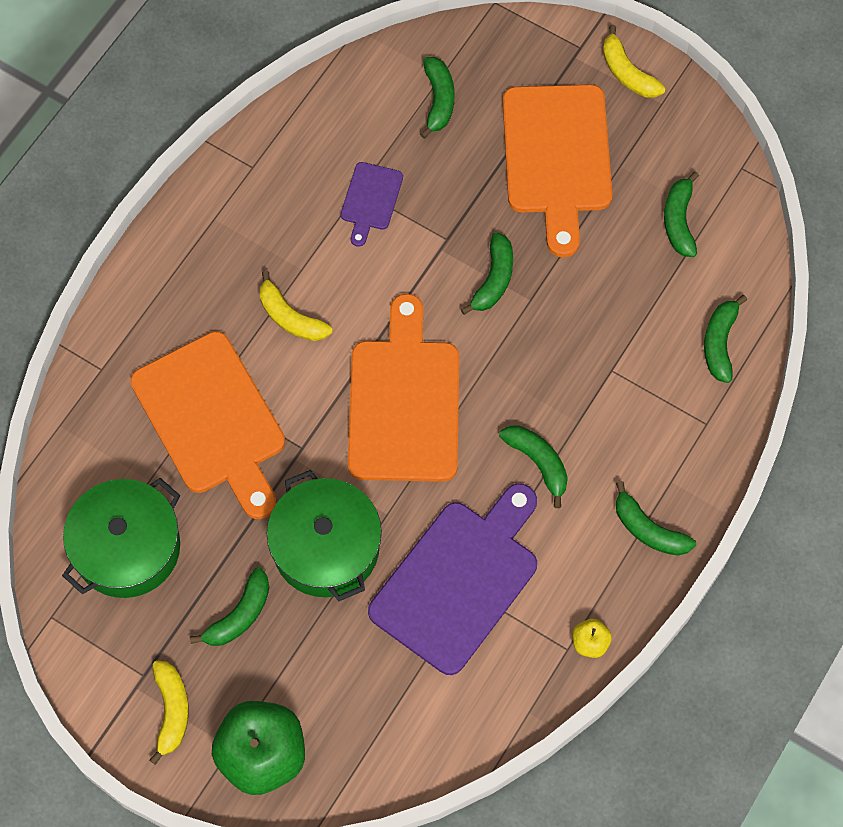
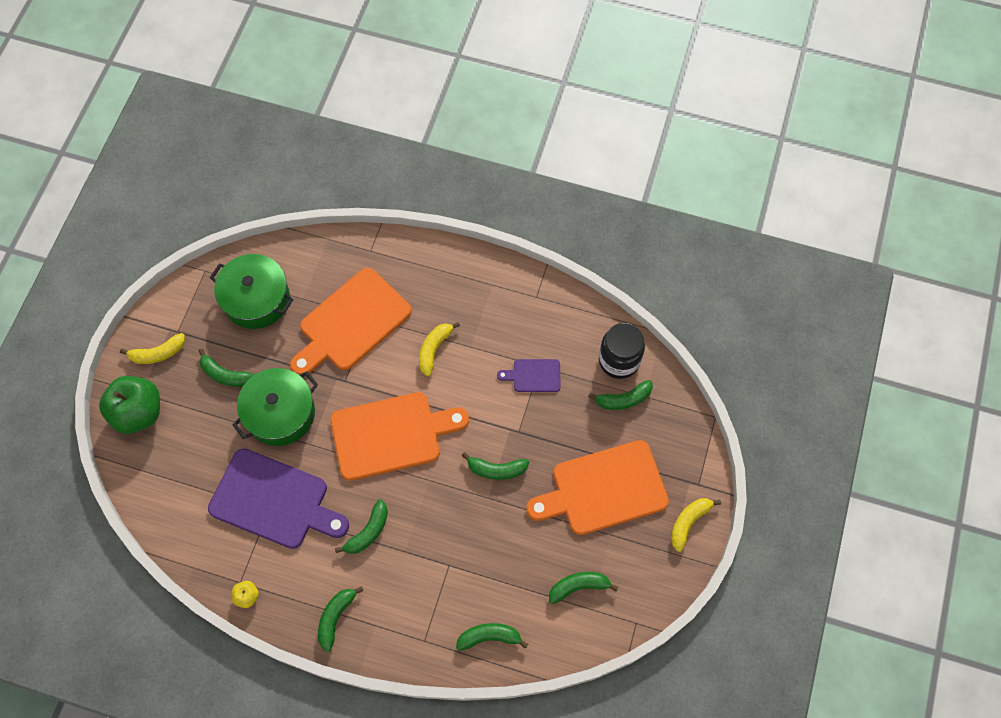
camera: 75 degrees right, 0 degrees up
(381, 91) = (619, 360): none -> black jar

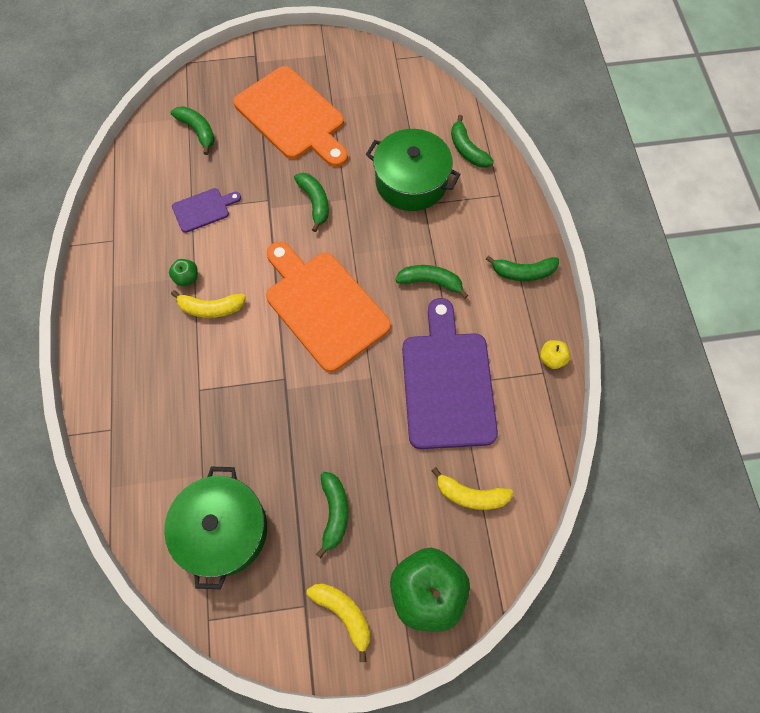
camera: 115 degrees left, 0 degrees up
(280, 413) = (352, 426): green pot -> green pot (411, 181)
(351, 323) = (212, 405): orange cutting board -> none
(471, 340) = (187, 278): none -> green apple
(533, 375) = (203, 209): purple cutting board -> purple cutting board turned 90 degrees counterclockwise
(578, 586) = (388, 104): green banana -> none
(619, 360) = (158, 148): black jar -> none
(688, 522) = (292, 51): yellow banana -> yellow banana (470, 495)

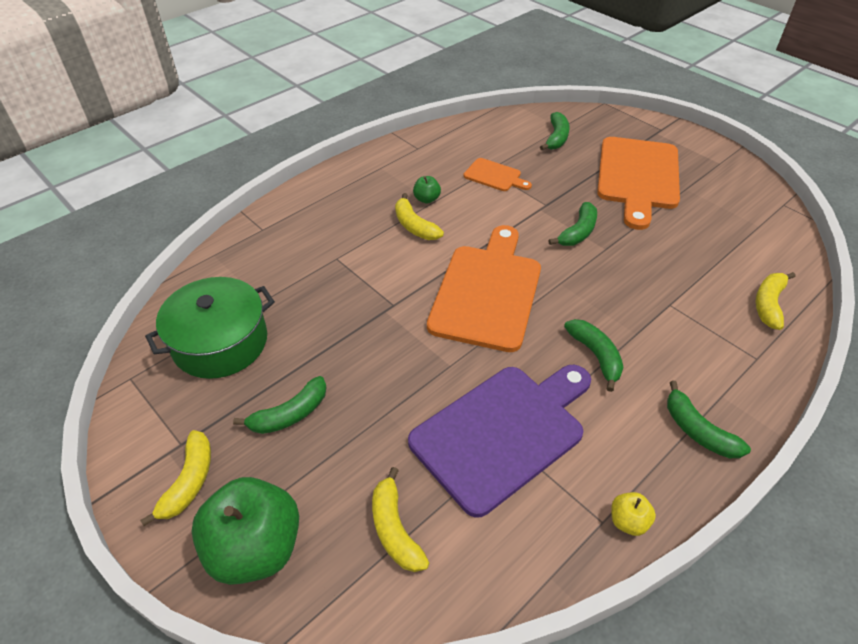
camera: 55 degrees right, 20 degrees down
(203, 209) = (495, 176): purple cutting board -> orange cutting board
(411, 181) = (680, 282): green pot -> none
(467, 150) = (768, 304): green banana -> yellow banana

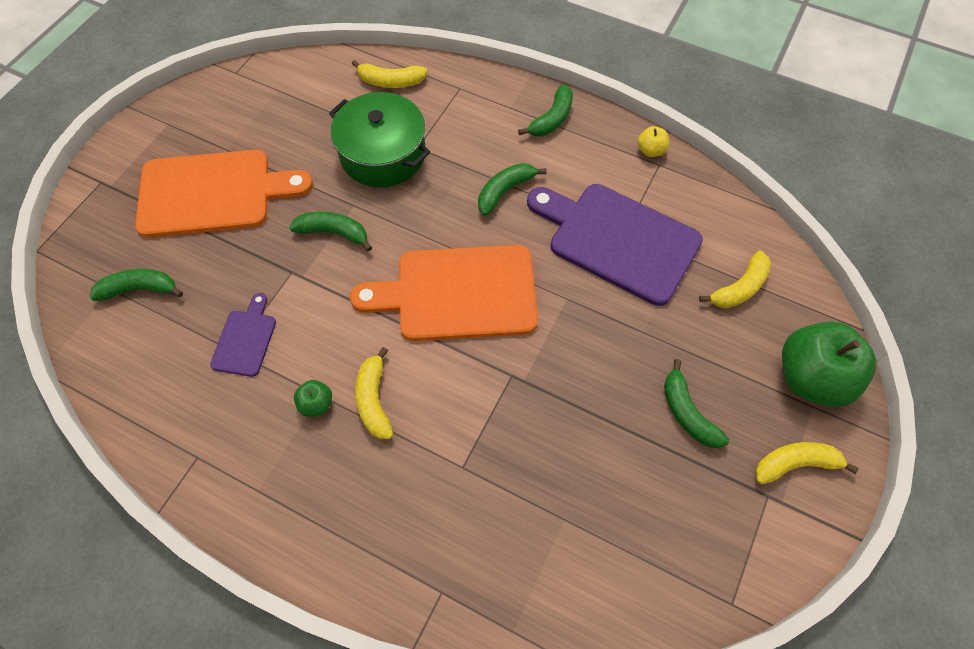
camera: 110 degrees left, 15 degrees up
(220, 342) = (641, 532): green pot -> green pot (383, 154)
(290, 414) = (687, 413): green banana -> green banana turned 150 degrees counterclockwise
(414, 226) = (374, 400): yellow banana -> yellow banana turned 135 degrees clockwise
(495, 176) = (245, 339): orange cutting board -> purple cutting board

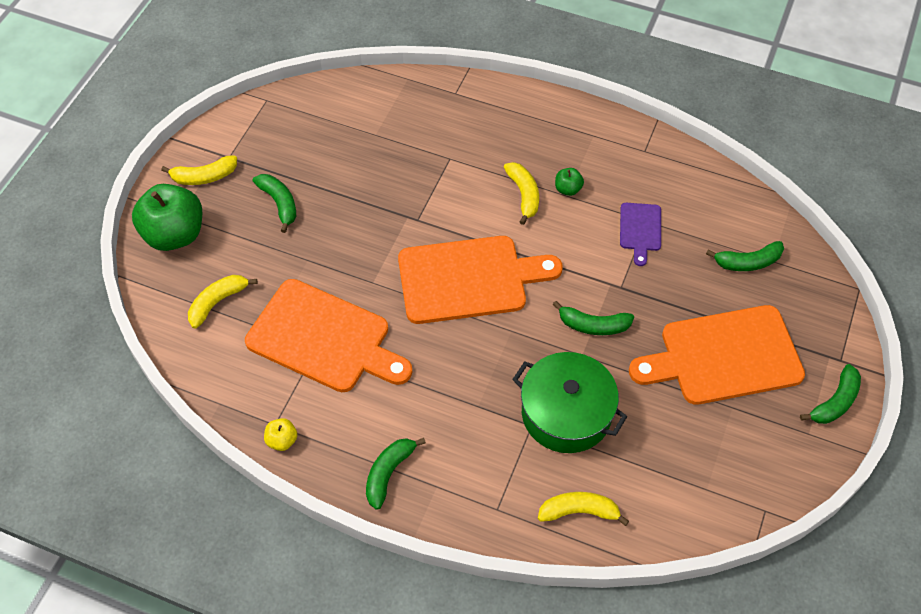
camera: 175 degrees right, 5 degrees down
(505, 191) = (435, 381): green banana -> green banana (835, 402)
(617, 240) = (324, 339): purple cutting board -> orange cutting board

